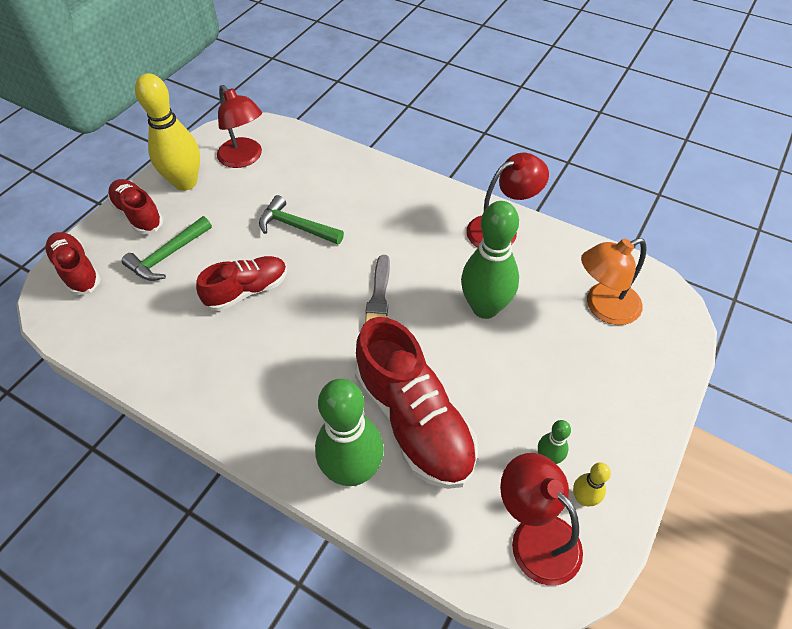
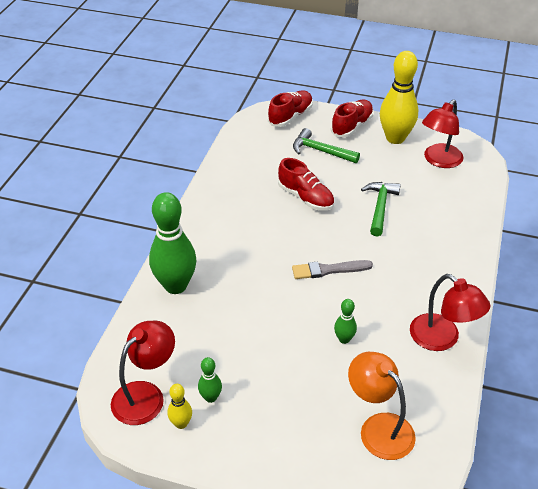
camera: 75 degrees right, 10 degrees down
(414, 421) = (222, 311): red shoe -> none
(485, 308) = (344, 339): green bowling pin -> green bowling pin, size x0.46

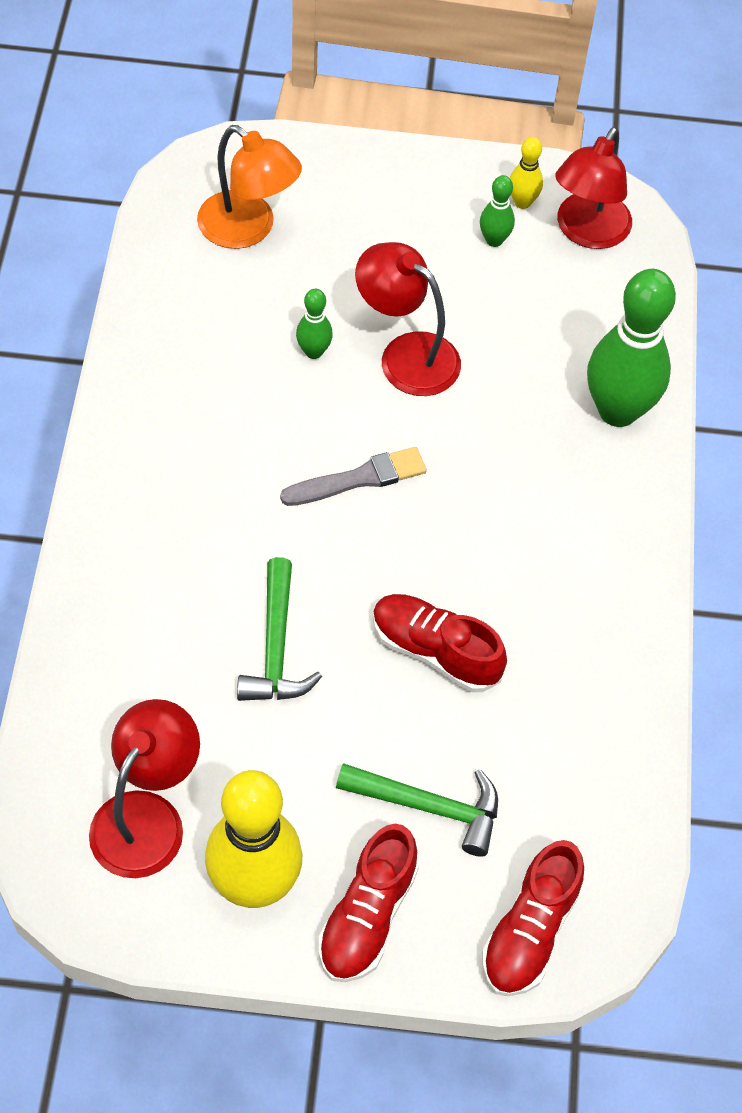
camera: 165 degrees right, 15 degrees up
(442, 339) = (154, 372): red lamp -> red lamp (406, 355)

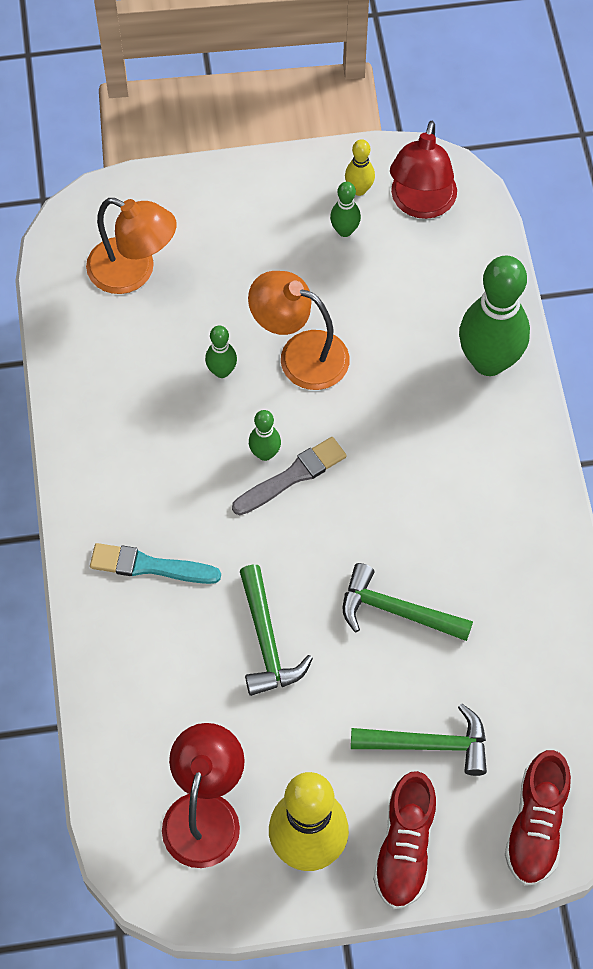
camera: 10 degrees left, 5 degrees up
(169, 535) = (150, 566): none -> turquoise brush
(335, 448) = (265, 453): none -> green bowling pin
(406, 355) = (300, 354): red lamp -> orange lamp
(435, 651) = (397, 611): red shoe -> green hammer

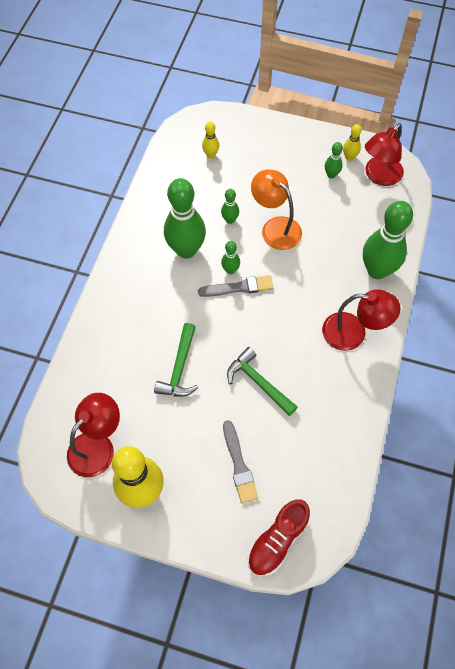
camera: 25 degrees right, 0 degrees up
(133, 272) = (211, 155): orange lamp -> yellow bowling pin
(150, 566) = (140, 303): turquoise brush -> none
(178, 449) = (186, 250): none -> green bowling pin
(405, 848) = (195, 517): red shoe -> none
(428, 744) = (239, 464): green hammer -> grey brush
(499, 475) = (353, 333): none -> red lamp

